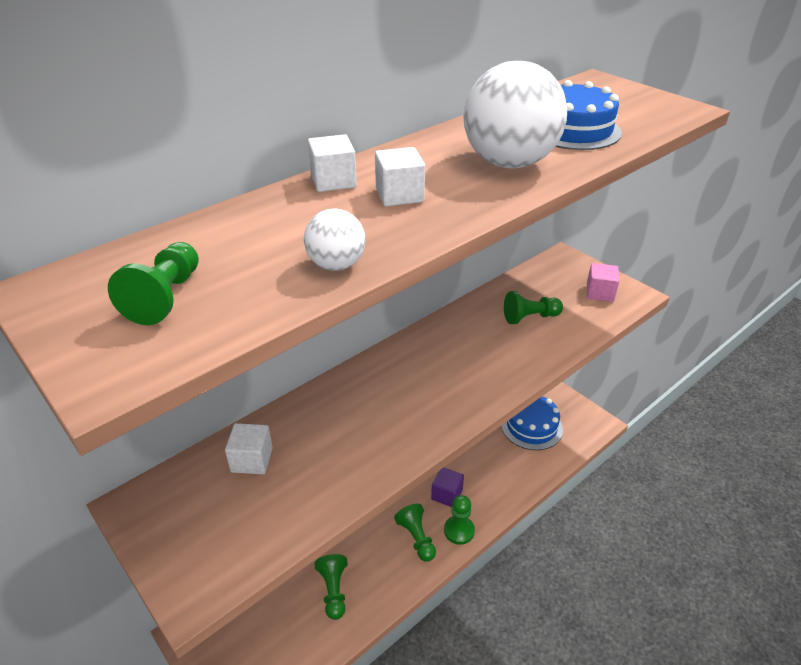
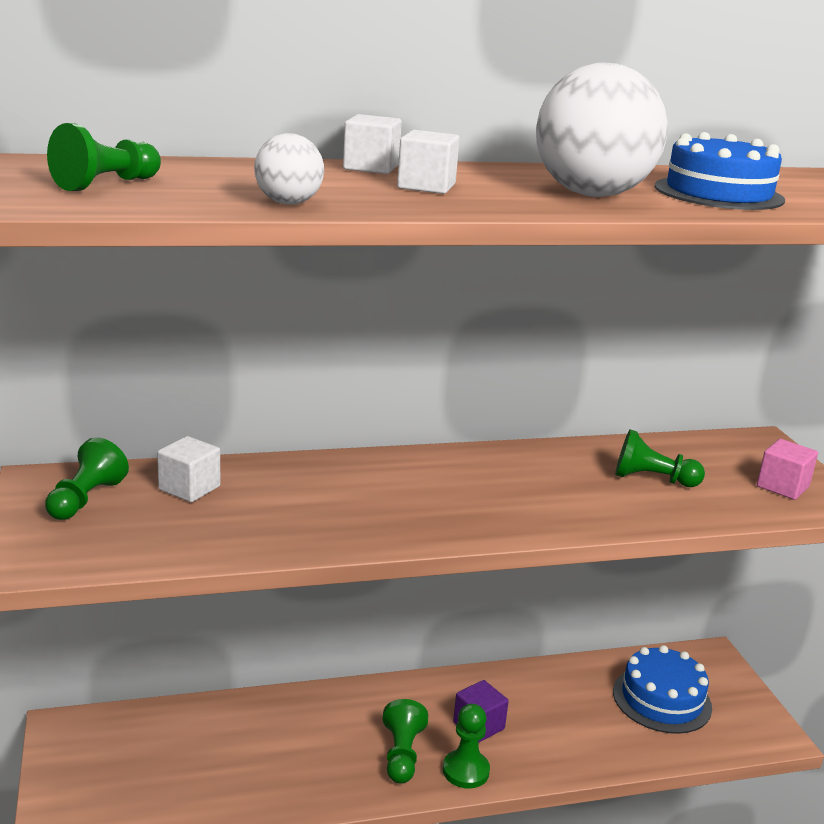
camera: 25 degrees right, 15 degrees down
(333, 591) = (255, 762): green pawn -> green pawn (86, 499)

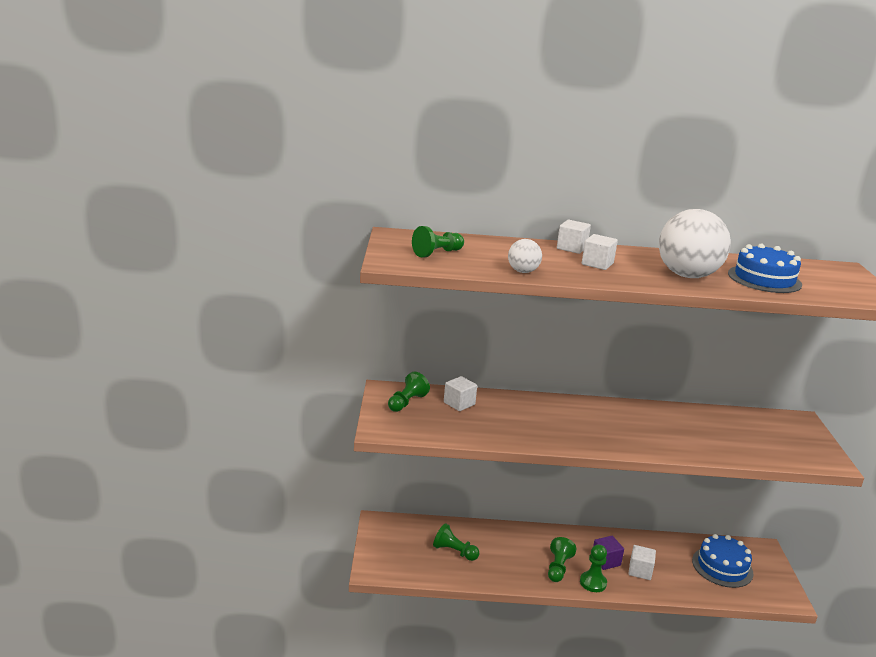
camera: 15 degrees right, 0 degrees up
(537, 732) = (640, 571): none -> white cube
(652, 479) = (720, 433): green pawn -> green pawn (454, 552)
(782, 486) = (801, 448): pink cube -> none

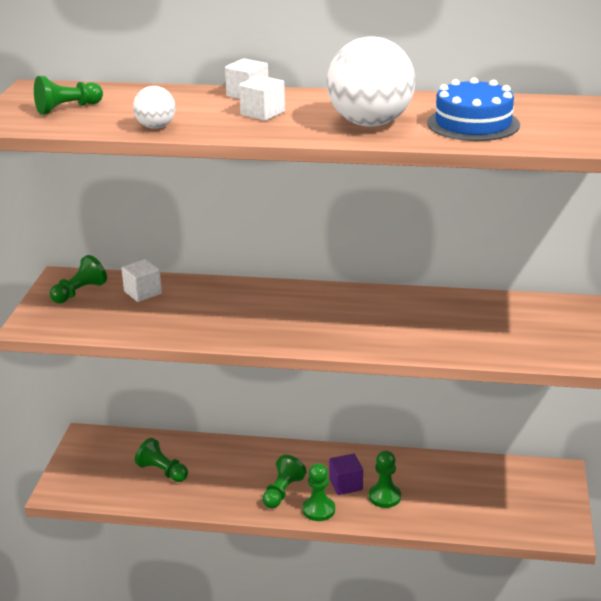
camera: 10 degrees right, 5 degrees up
(640, 571) = (384, 497): white cube -> green pawn
(722, 567) = (494, 493): blue cake -> none

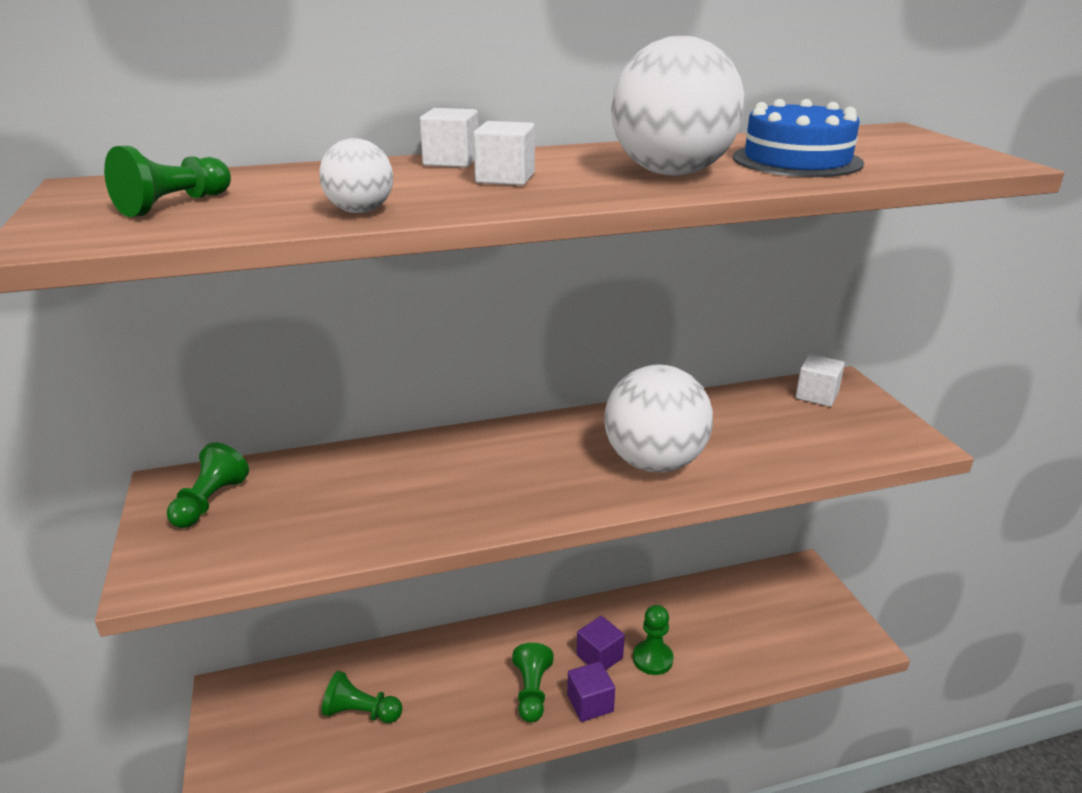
camera: 25 degrees left, 0 degrees up
(143, 292) = (309, 480): white cube -> white cube (817, 395)
(318, 510) = (590, 703): green pawn -> purple cube
(372, 329) = (654, 463): none -> white ball

